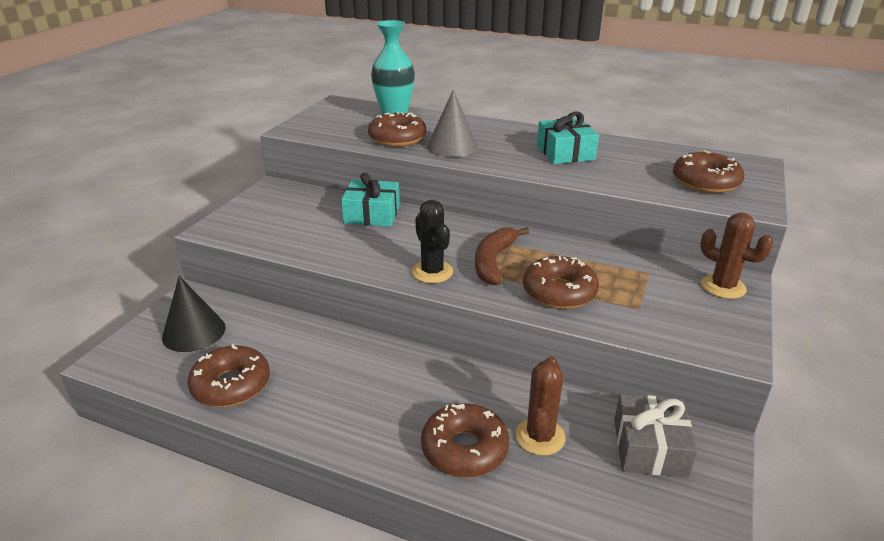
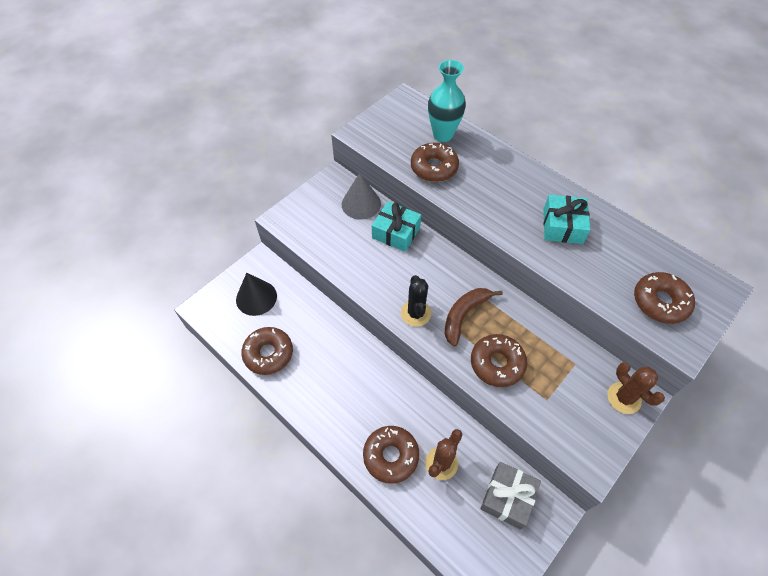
camera: 20 degrees right, 25 degrees up
(452, 146) = (473, 192): grey cone -> grey cone (361, 204)

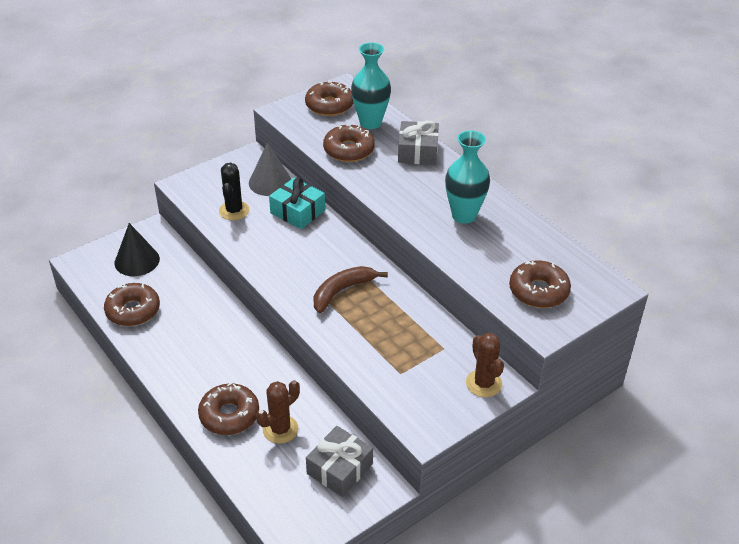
camera: 10 degrees right, 15 degrees down
(416, 313) = (291, 283): black cactus -> black cactus (234, 211)
(496, 161) = (418, 152): none -> grey gift
(497, 363) = (360, 336): brown donut -> brown donut (329, 105)
(562, 226) = (464, 215): turquoise gift -> turquoise vase

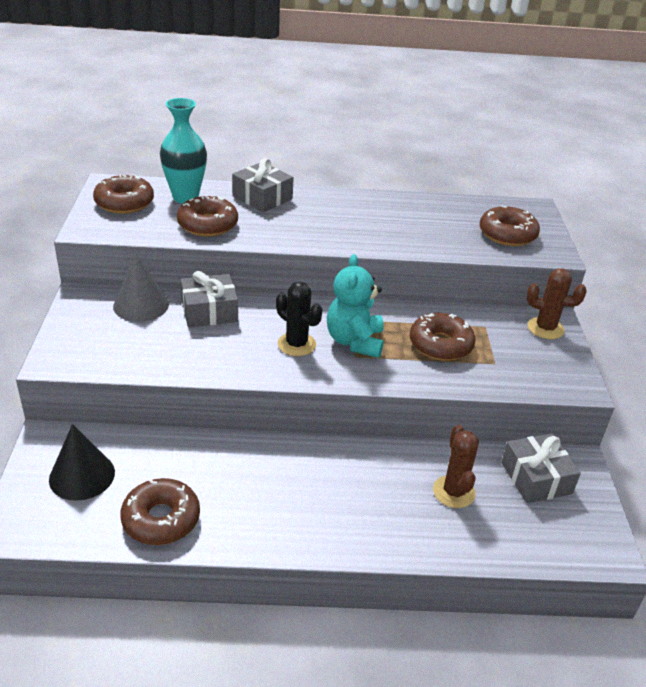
camera: 55 degrees left, 5 degrees down
(229, 415) = (402, 519): brown donut -> brown donut (440, 345)
(234, 211) = (151, 347): black cactus -> black cactus (296, 344)
(297, 212) = (209, 311): turquoise gift -> grey gift
(342, 291) = (354, 341): brown banana -> turquoise teddy bear
(464, 215) = (376, 219): turquoise vase -> none

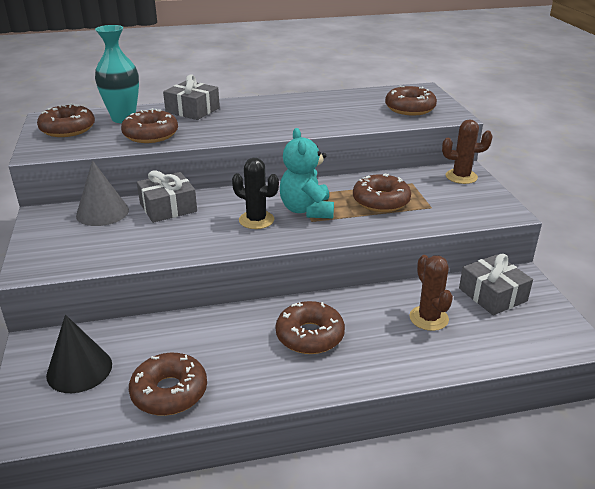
camera: 10 degrees left, 5 degrees down
(320, 486) = (310, 336): none -> brown donut

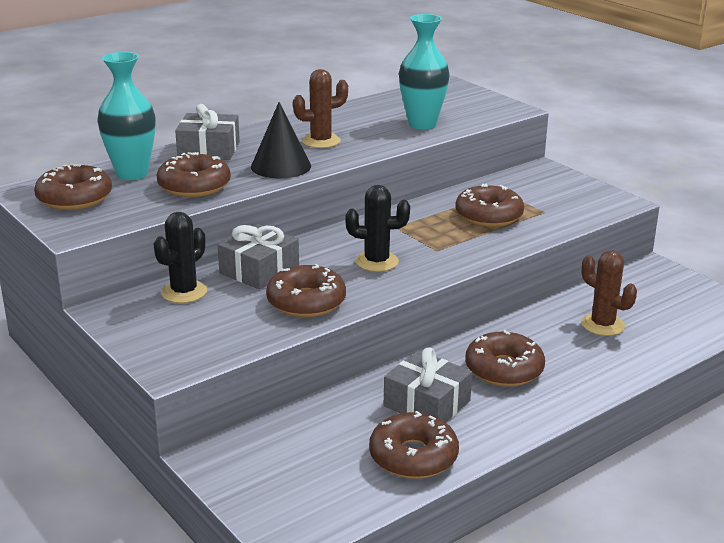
camera: 25 degrees left, 5 degrees down
(79, 369) = (291, 466): black cone -> black cone (281, 166)
(102, 212) = (184, 292): grey cone -> black cactus
(307, 210) = (420, 240): turquoise teddy bear -> none
(366, 116) = (422, 124): none -> turquoise vase
(410, 108) = (459, 108): brown donut -> brown donut (306, 302)
(461, 177) = (545, 176): brown cactus -> brown cactus (321, 141)
(492, 295) = (642, 289): grey gift -> grey gift (427, 403)

